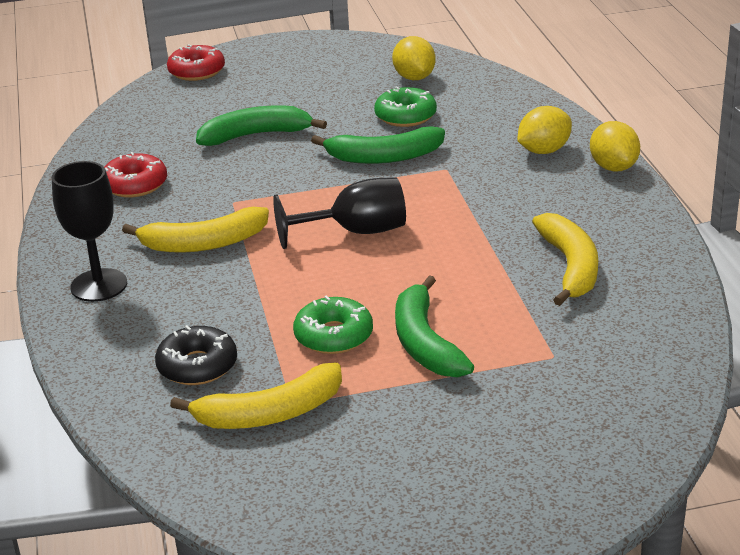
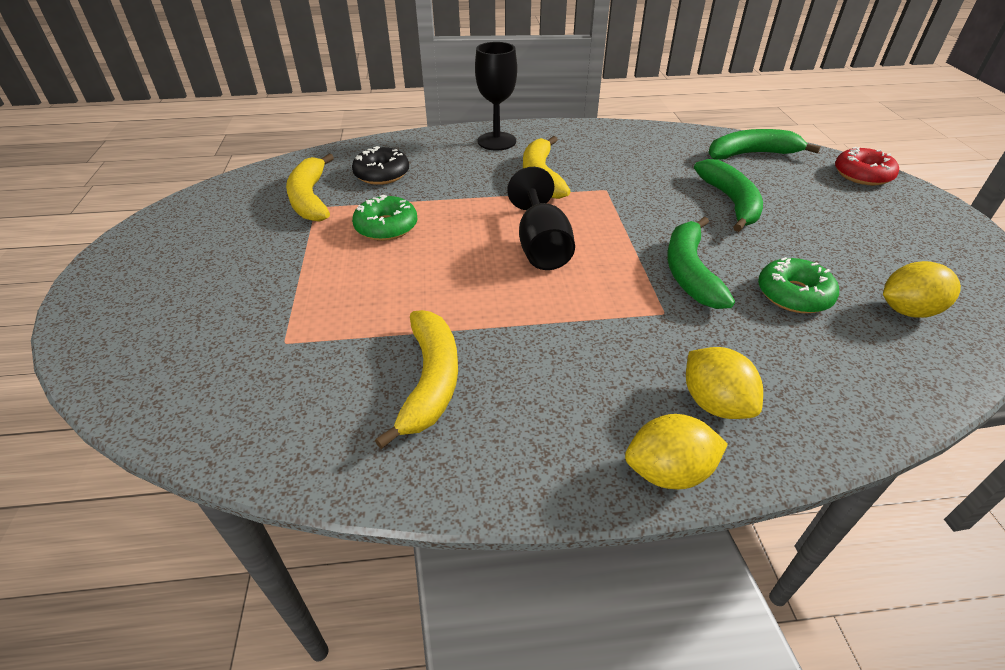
camera: 95 degrees right, 10 degrees up
(135, 185) = (637, 150): red donut -> none
(425, 343) = (350, 269): green banana -> green banana (751, 154)
(570, 267) = (430, 381): yellow banana -> yellow banana turned 90 degrees counterclockwise

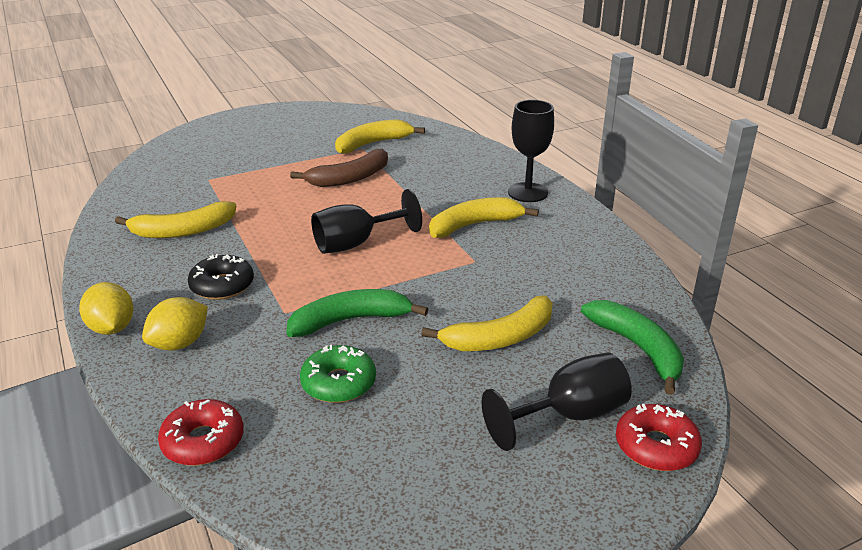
camera: 70 degrees right, 10 degrees down
(382, 174) = (427, 159): black donut -> black donut (222, 285)
(386, 227) = (350, 178): green donut -> brown banana
(731, 202) = (500, 338): green banana -> yellow banana
(832, 196) = (569, 415): none -> black goblet
(895, 397) = (203, 441): none -> red donut
(907, 310) = (340, 462): yellow lemon -> none

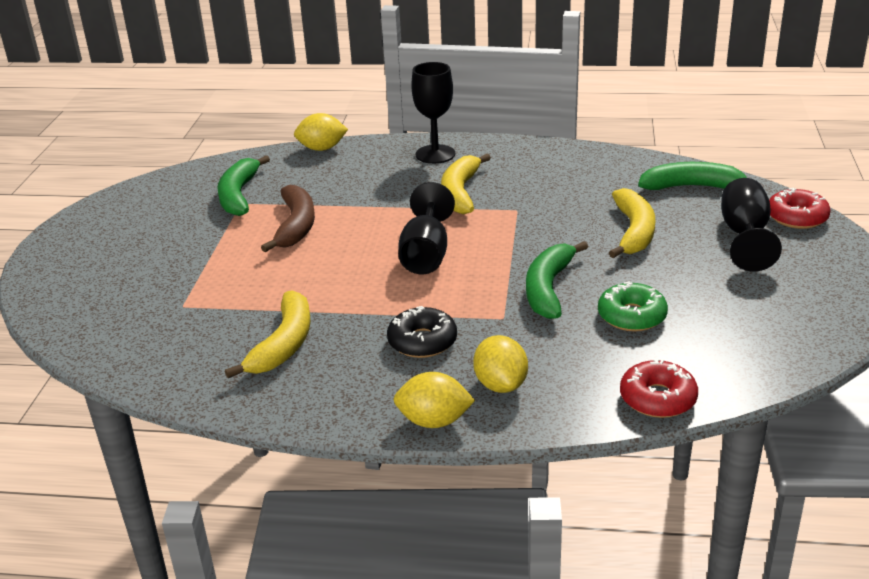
camera: 55 degrees left, 0 degrees up
(372, 144) = (238, 195): yellow banana -> green banana
(478, 146) = (322, 149): none -> yellow lemon

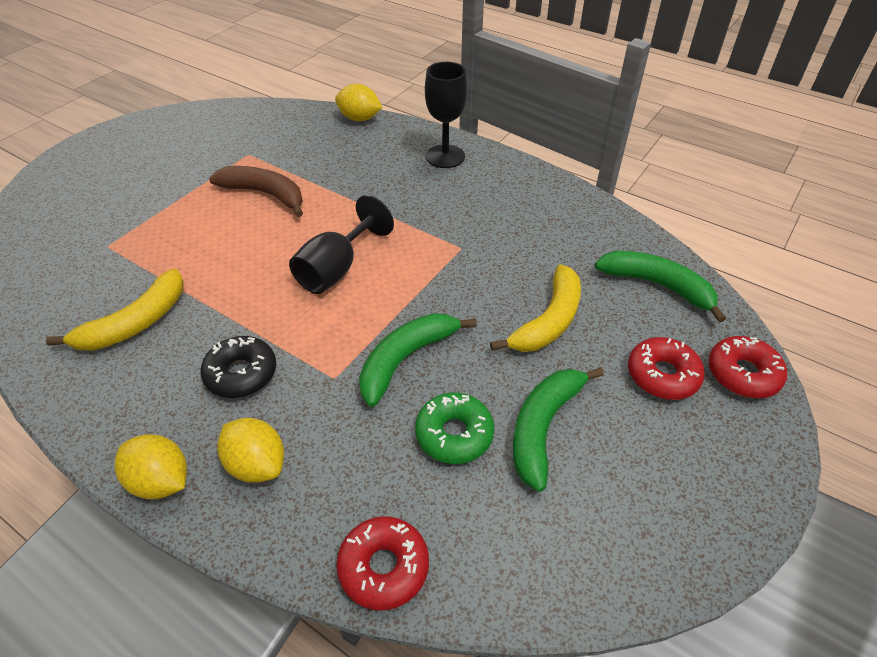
camera: 25 degrees right, 15 degrees up
(238, 195) = (253, 145): green banana -> green banana (543, 427)
(296, 226) = (265, 194): brown banana -> brown banana turned 90 degrees counterclockwise
(460, 193) = (428, 208): yellow banana -> none
(500, 384) = (257, 464): yellow lemon -> yellow lemon turned 60 degrees counterclockwise
(744, 235) = (662, 375): black goblet -> red donut

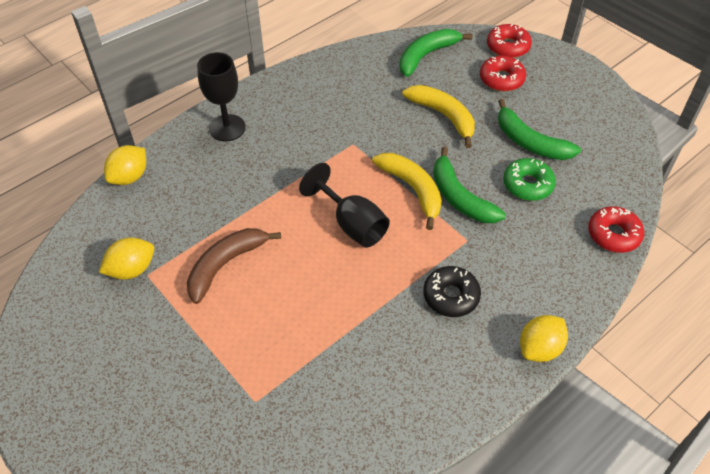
camera: 75 degrees left, 5 degrees up
(136, 323) = (374, 371): yellow banana -> yellow banana (412, 189)
(257, 464) = (534, 291): yellow lemon -> yellow lemon (132, 269)

